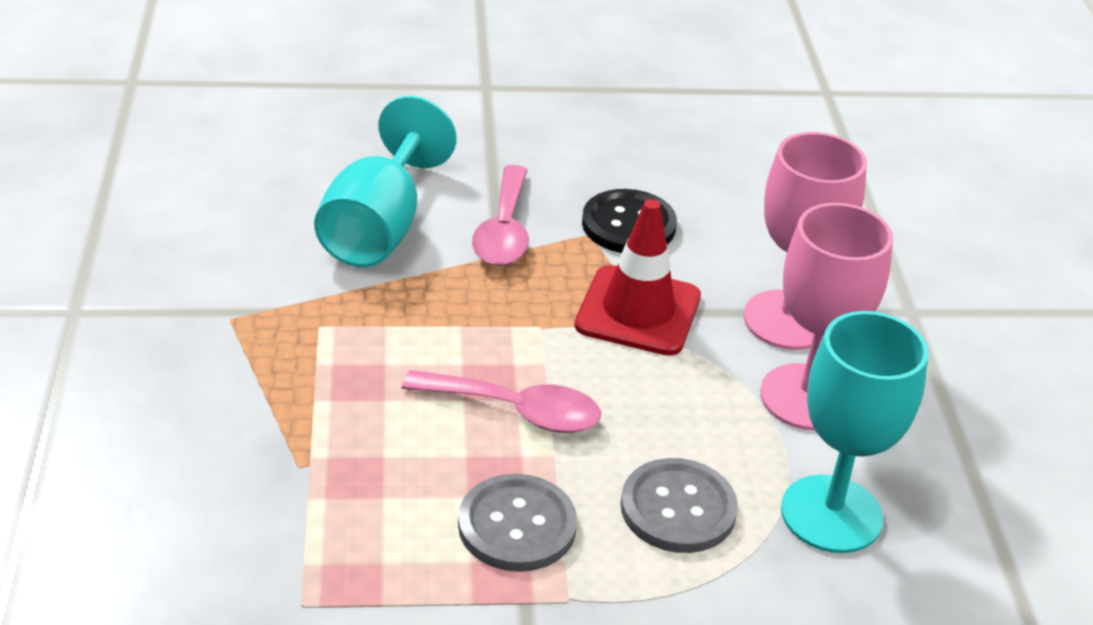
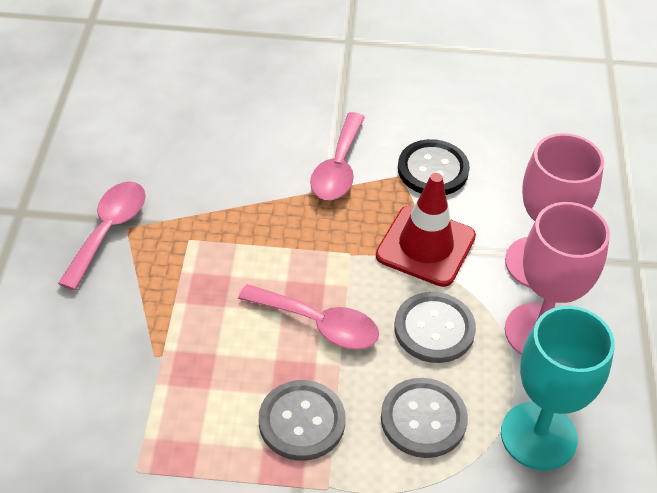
camera: 10 degrees right, 10 degrees up
(205, 323) = (109, 230): none -> pink spoon
(378, 227) = (246, 158): turquoise goblet -> none
(670, 404) = (434, 329): none -> grey button

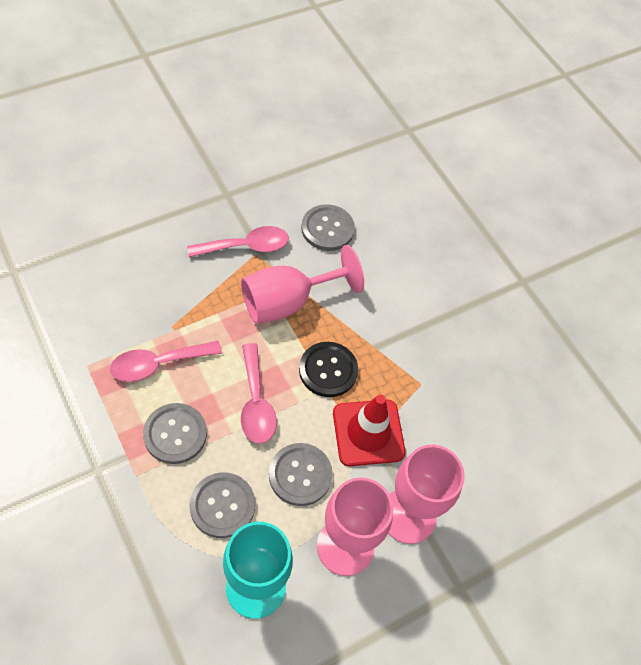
camera: 50 degrees right, 10 degrees up
(152, 149) = (327, 229): none -> grey button
(215, 231) = (288, 302): none -> pink goblet
(338, 168) = (396, 342): pink spoon -> pink spoon (158, 364)
(433, 169) = (442, 401): black button -> black button (328, 370)

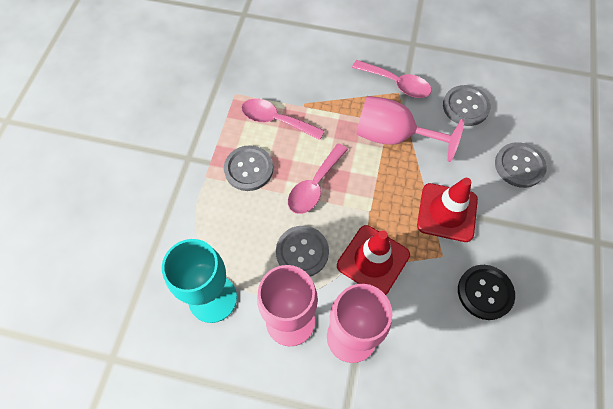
camera: 50 degrees right, 5 degrees up
(222, 505) = (237, 233): grey button -> grey button (519, 166)
(328, 370) = (381, 199): black button -> black button (485, 292)
(392, 341) = (447, 212): none -> red traffic cone

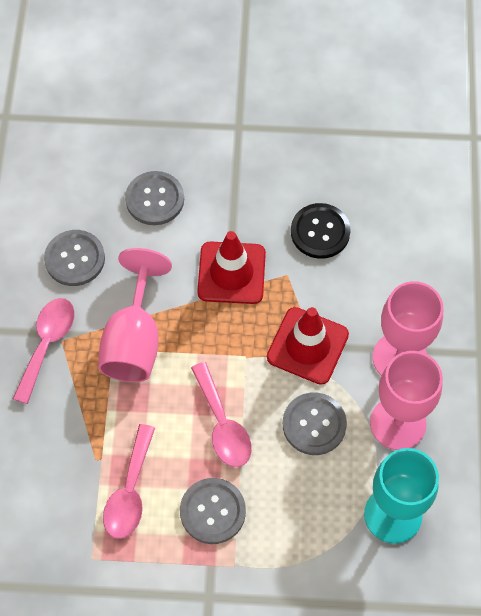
camera: 100 degrees left, 0 degrees up
(314, 186) = (223, 424): pink spoon -> pink spoon turned 45 degrees clockwise

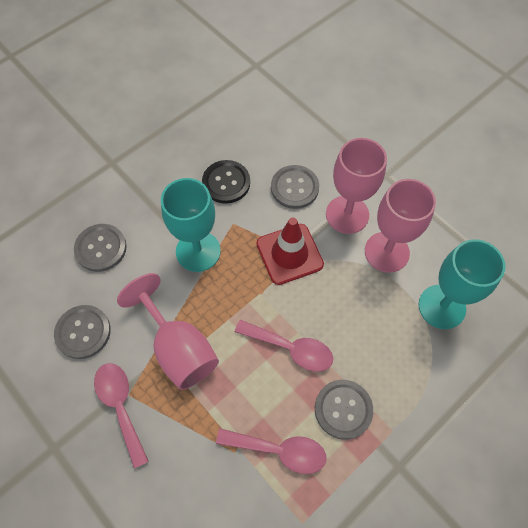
camera: 45 degrees left, 0 degrees up
(130, 492) = (279, 450): pink spoon -> pink spoon turned 45 degrees counterclockwise
(231, 273) = (198, 251): red traffic cone -> turquoise goblet
(314, 424) = (343, 296): grey button -> grey button (294, 188)

